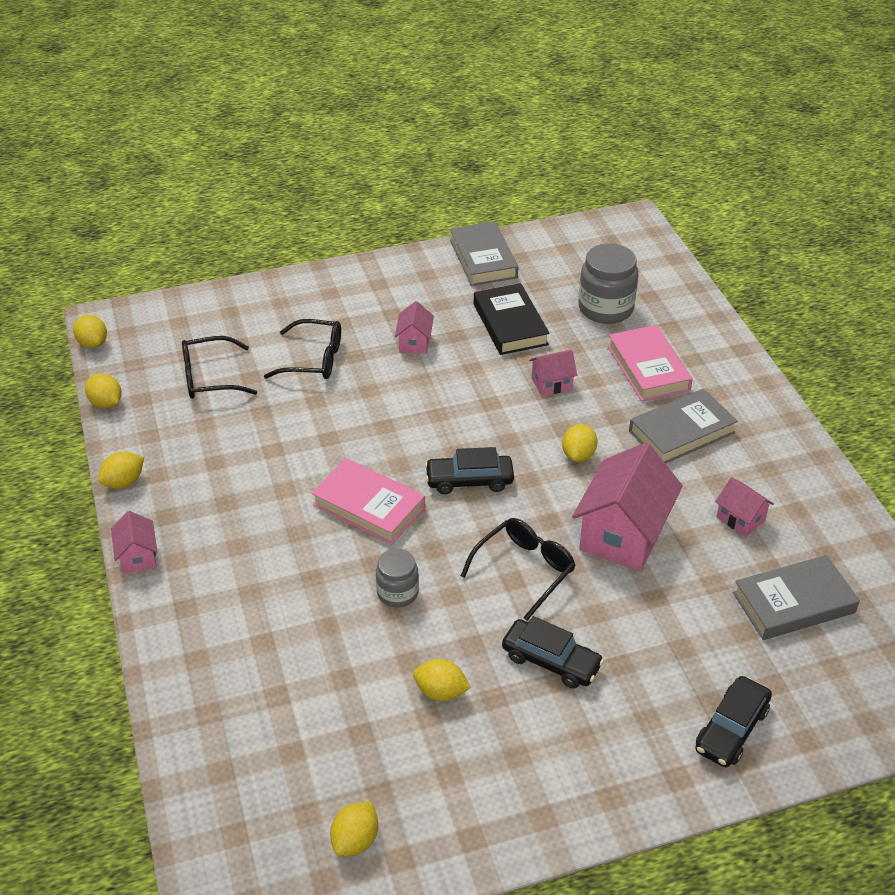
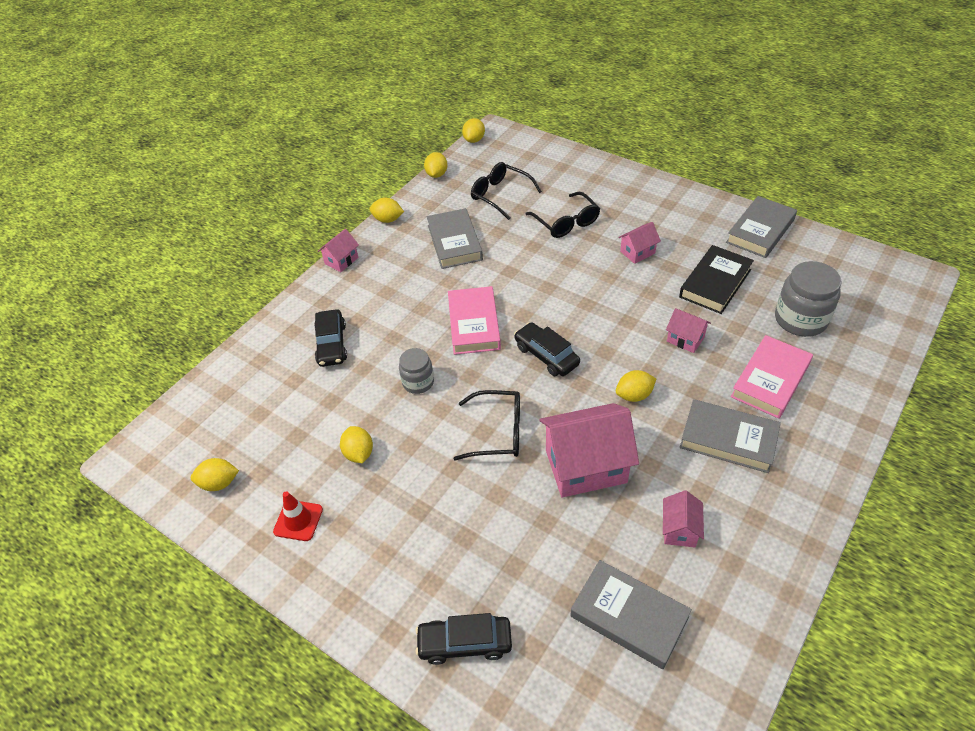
camera: 55 degrees right, 5 degrees up
(233, 452) = (454, 242): none -> grey book
(478, 789) = (298, 520): none -> red traffic cone
(551, 661) = (433, 495): black car -> black car (331, 344)

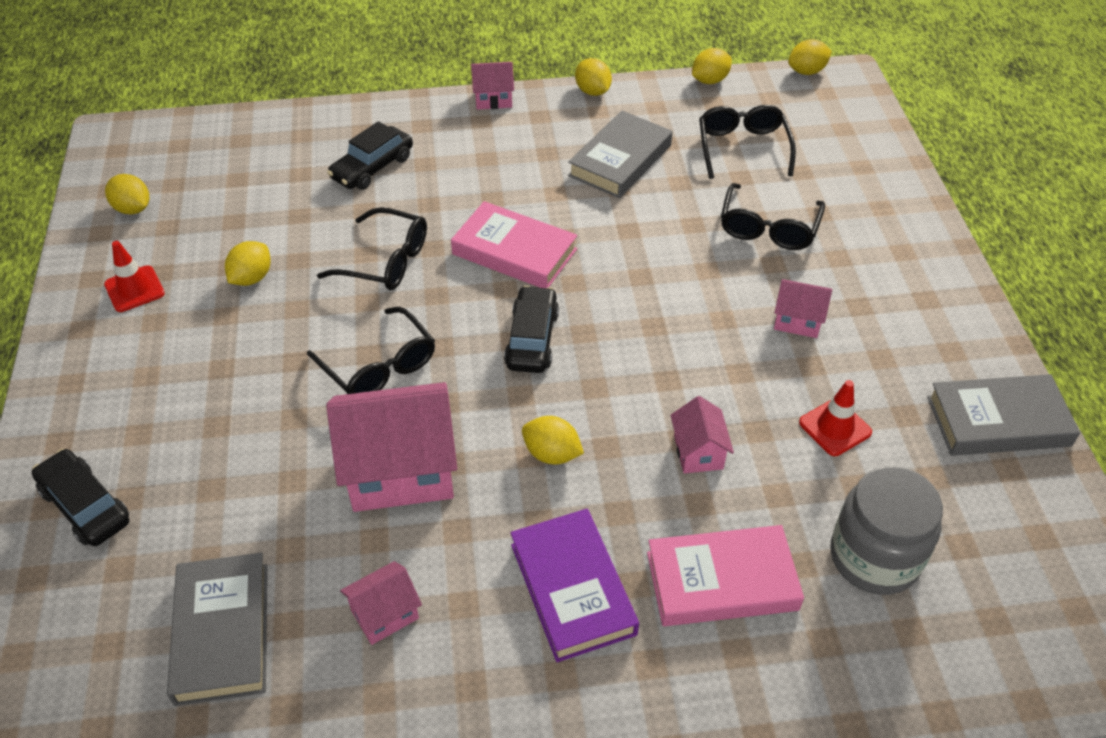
camera: 45 degrees right, 0 degrees up
(418, 382) = (386, 261): grey jar -> black glasses
(474, 324) = (514, 252): pink book -> pink book turned 75 degrees clockwise
(586, 466) = (400, 471): pink house -> pink house turned 45 degrees counterclockwise
(715, 283) = (835, 427): black book -> red traffic cone
(728, 439) = (572, 588): grey book -> purple book

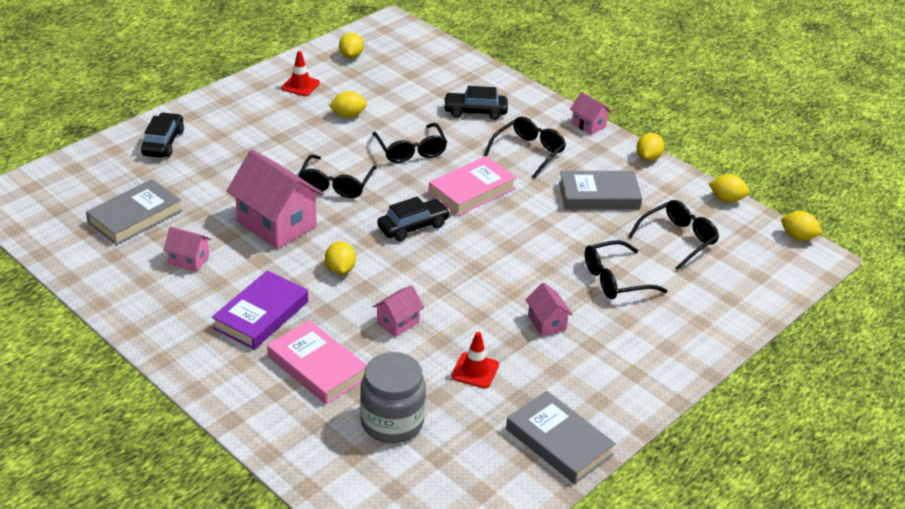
camera: 50 degrees right, 10 degrees down
(492, 168) = (529, 152): none -> black glasses
(514, 252) = (471, 190): pink book -> pink book turned 60 degrees clockwise

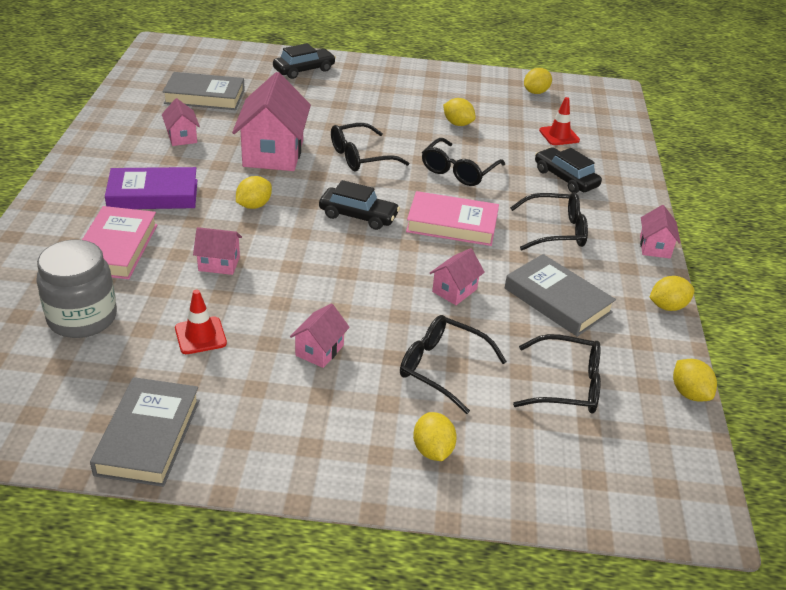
camera: 50 degrees right, 0 degrees up
(300, 85) = (460, 89): red traffic cone -> red traffic cone (559, 135)
(545, 231) = (454, 290): none -> pink house
(798, 237) = (712, 483): yellow lemon -> yellow lemon (432, 450)

